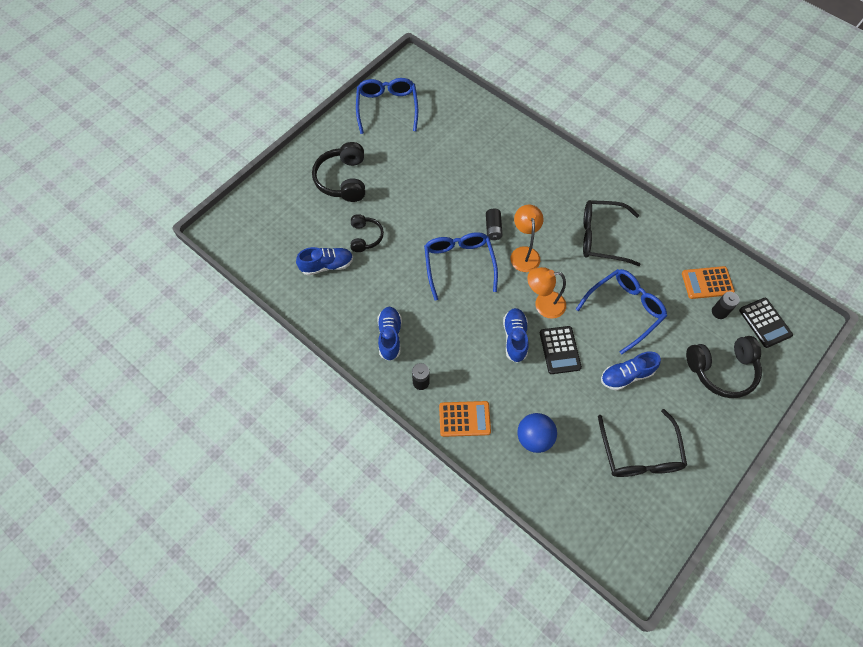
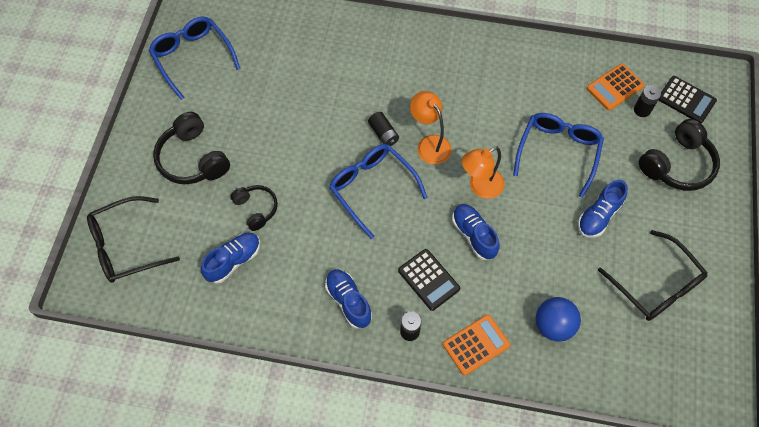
camera: 30 degrees left, 0 degrees up
(560, 350) = (523, 224): black calculator -> black calculator (429, 279)
(601, 237) = (493, 90): black glasses -> black glasses (126, 246)

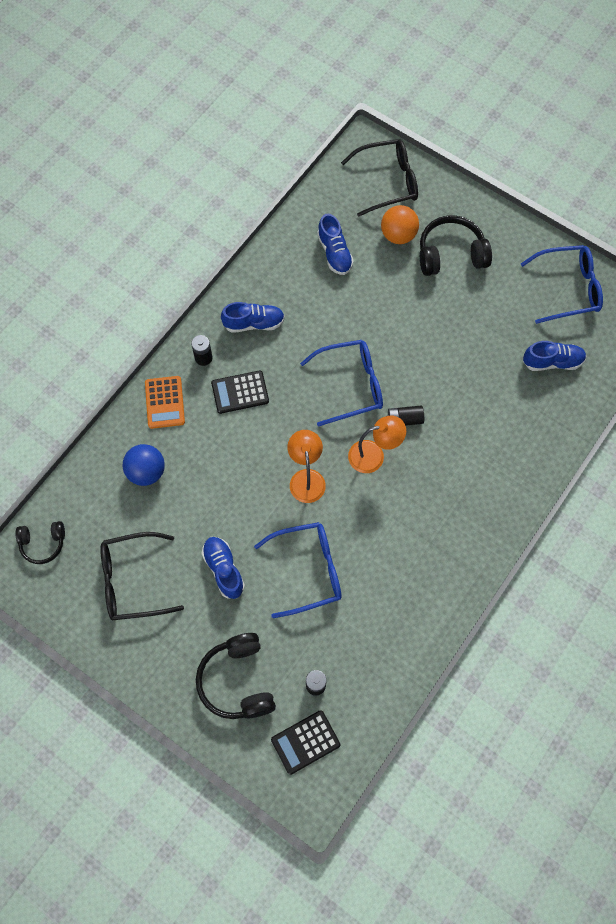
camera: 115 degrees right, 5 degrees up
(126, 246) = (388, 182): black glasses -> black glasses turned 75 degrees clockwise
(189, 211) = (398, 235): none -> orange ball
(256, 209) = (375, 286): black headphones -> black headphones (43, 543)
(474, 235) = (261, 449): blue shoe -> blue shoe (552, 362)
(558, 152) = (308, 570): blue glasses -> blue glasses turned 60 degrees counterclockwise
(615, 87) = (355, 673): orange calculator -> none

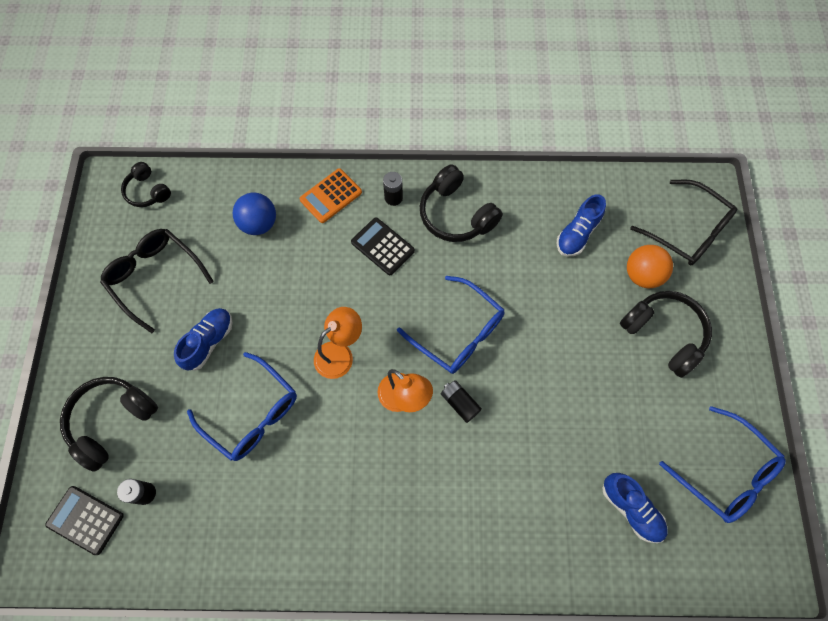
camera: 55 degrees right, 0 degrees up
(254, 323) = (456, 214): blue shoe -> black headphones

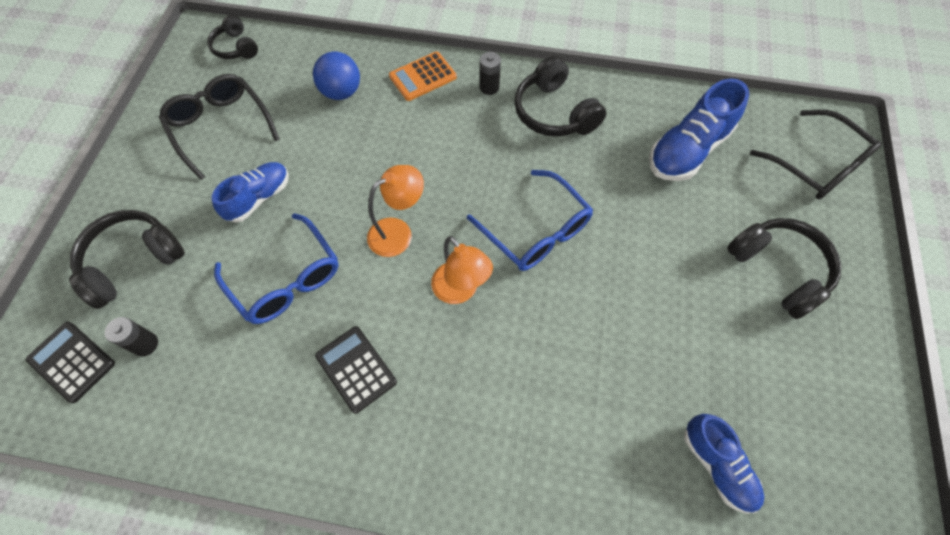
camera: 10 degrees right, 5 degrees down
(382, 246) = (468, 132): black calculator -> black calculator (356, 369)
(460, 403) = (524, 306): black battery -> none
(577, 234) = (687, 150): blue shoe -> blue shoe, size x1.53
(642, 275) = (758, 203): orange ball -> none
(725, 472) = (843, 442): blue glasses -> none

